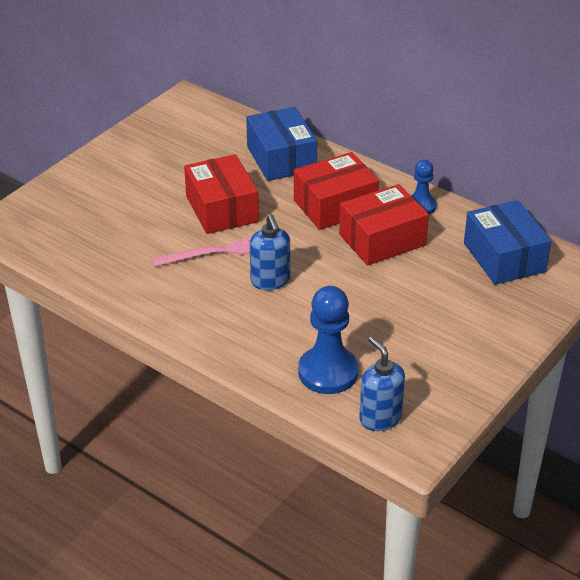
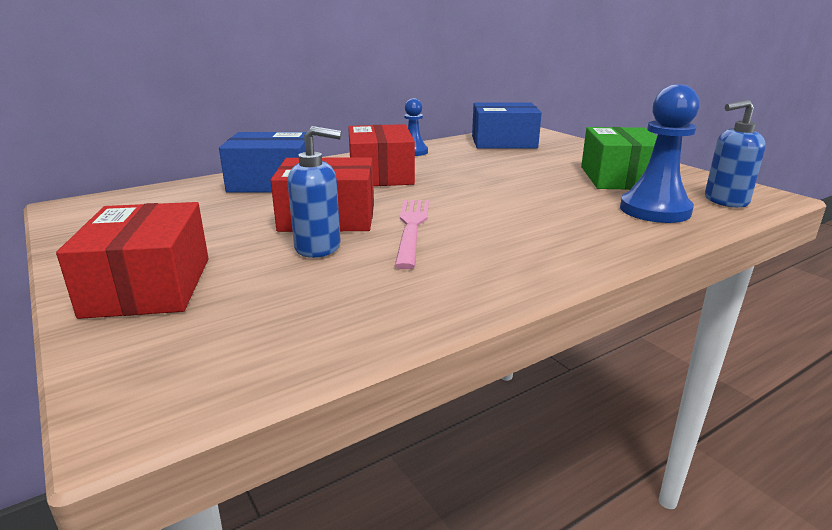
camera: 70 degrees left, 15 degrees down
(270, 281) = (487, 213): blue soap dispenser -> blue soap dispenser (318, 247)
(382, 239) = (450, 167): red box -> red box (148, 286)
(415, 348) = (618, 178): none -> green box

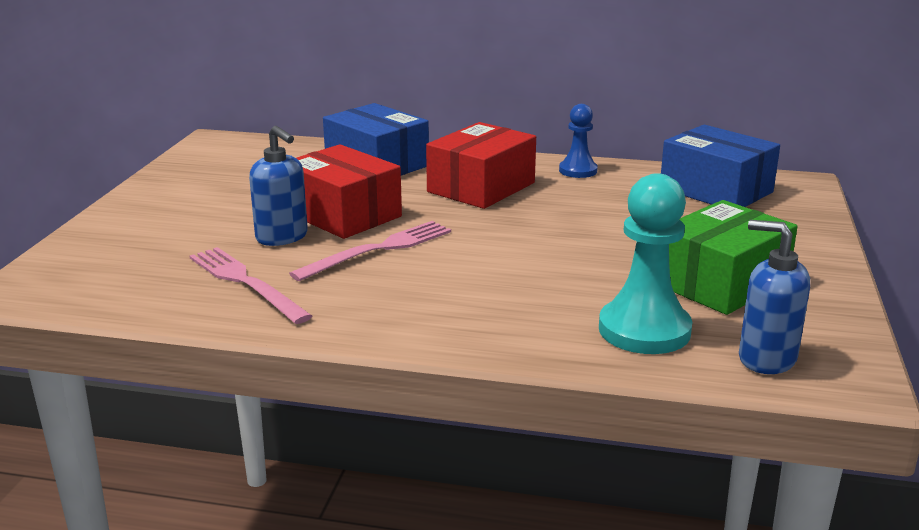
camera: 45 degrees right, 0 degrees up
(148, 286) = (143, 222): red box -> none
(372, 288) = (246, 283): none -> pink fork
(655, 210) = (644, 330): blue pawn -> turquoise pawn

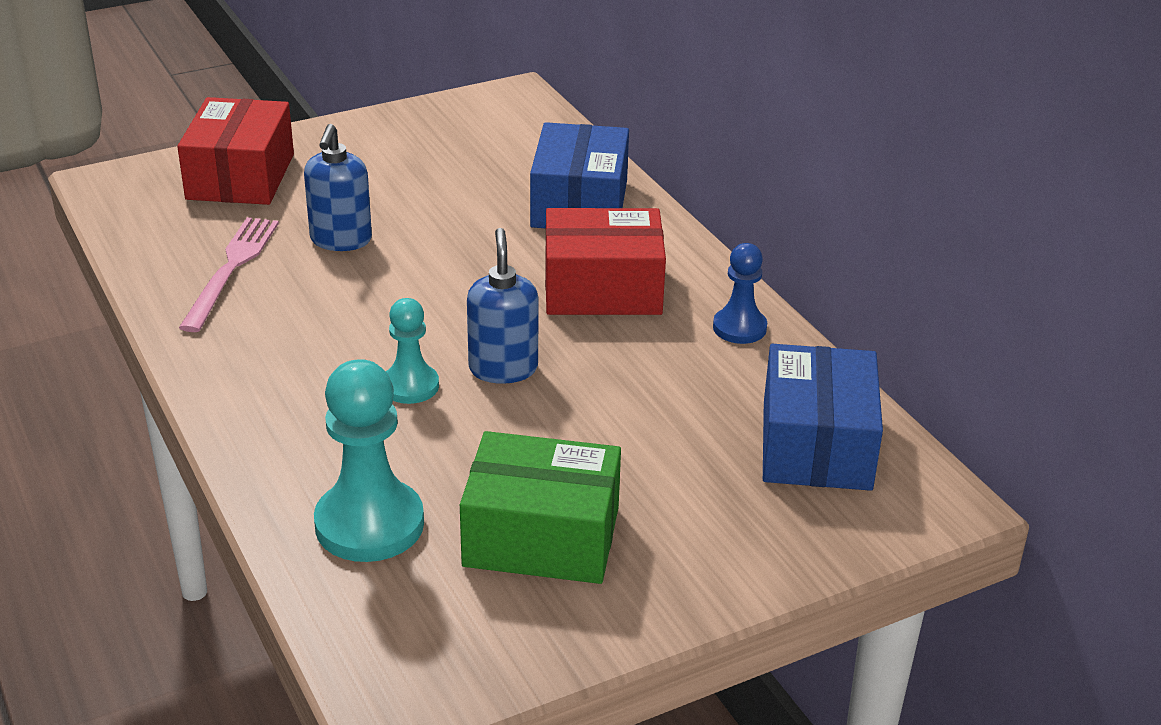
camera: 50 degrees right, 10 degrees up
(343, 214) = (429, 245): red box -> red box (240, 176)
(378, 250) = (374, 301): pink fork -> none
(500, 269) = (410, 386): none -> turquoise pawn
(766, 359) = (386, 625): blue soap dispenser -> blue soap dispenser (503, 368)

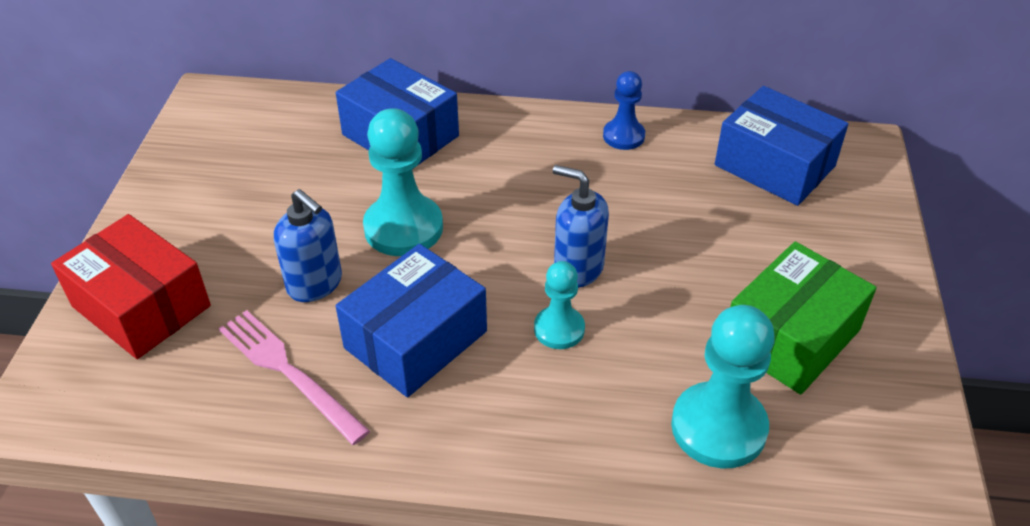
camera: 55 degrees left, 10 degrees up
(324, 314) = (415, 339): none -> blue box
(455, 254) = (403, 228): none -> turquoise pawn
(602, 288) = (521, 174): red box -> none

